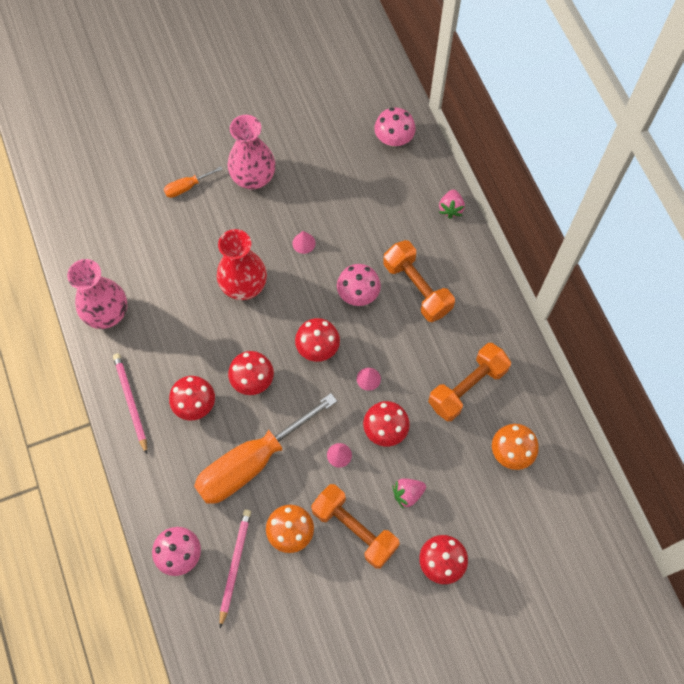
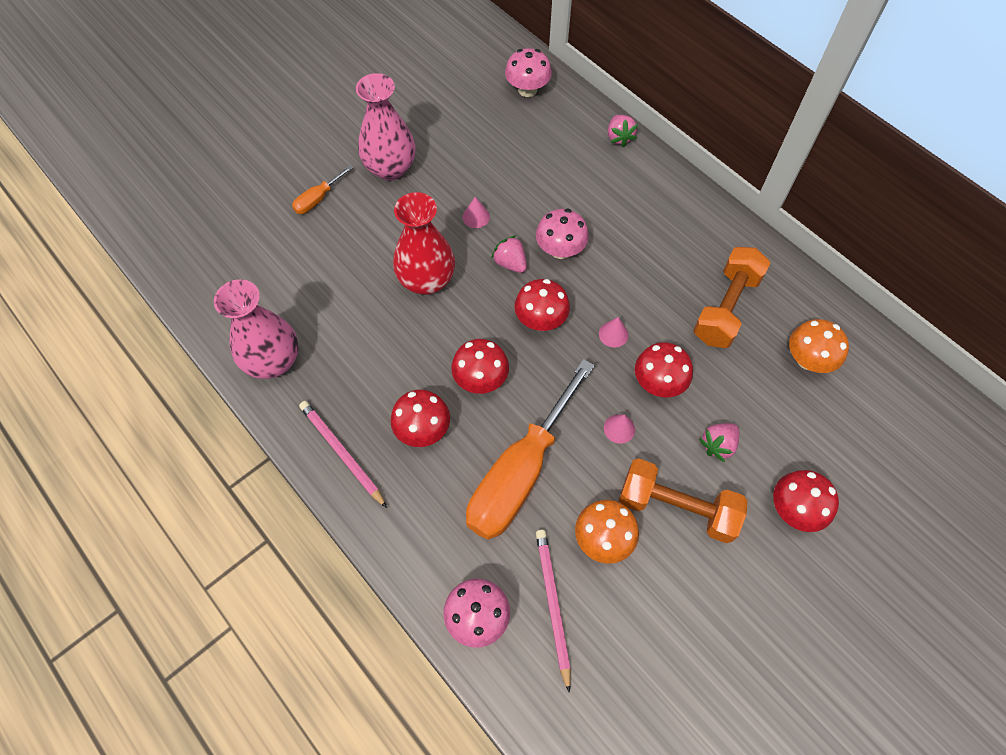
camera: 20 degrees left, 5 degrees down
(314, 292) = (510, 263): none -> pink strawberry
(417, 288) = (621, 224): orange dumbbell -> none

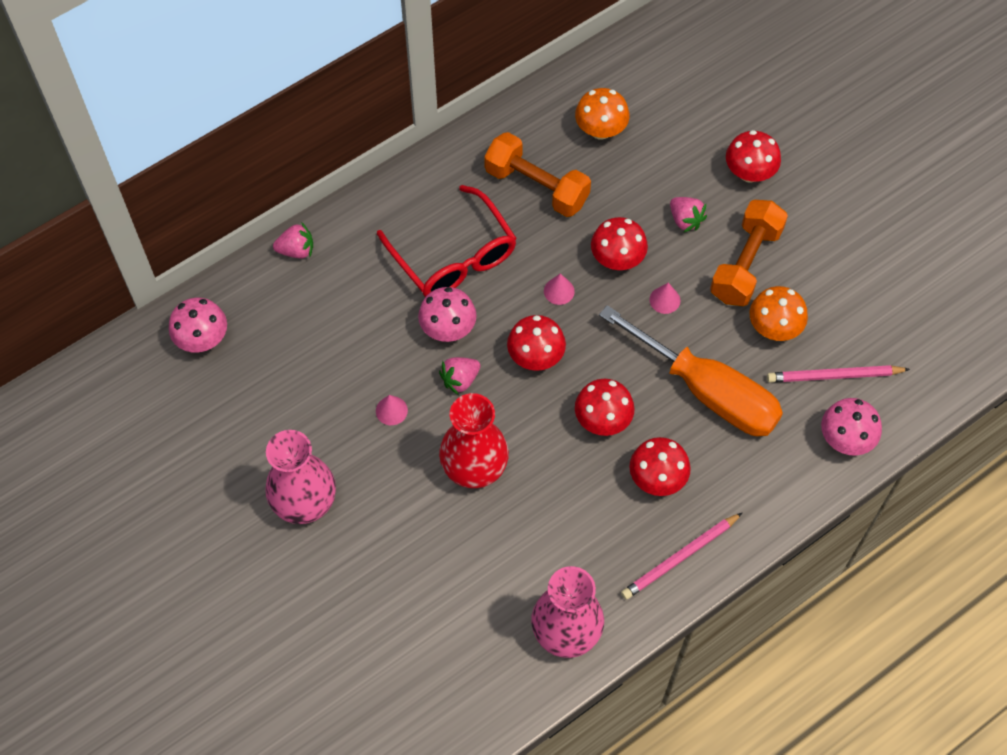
camera: 85 degrees left, 0 degrees up
(318, 199) = (341, 587): orange screwdriver -> none
(635, 248) = (454, 256): none -> red glasses

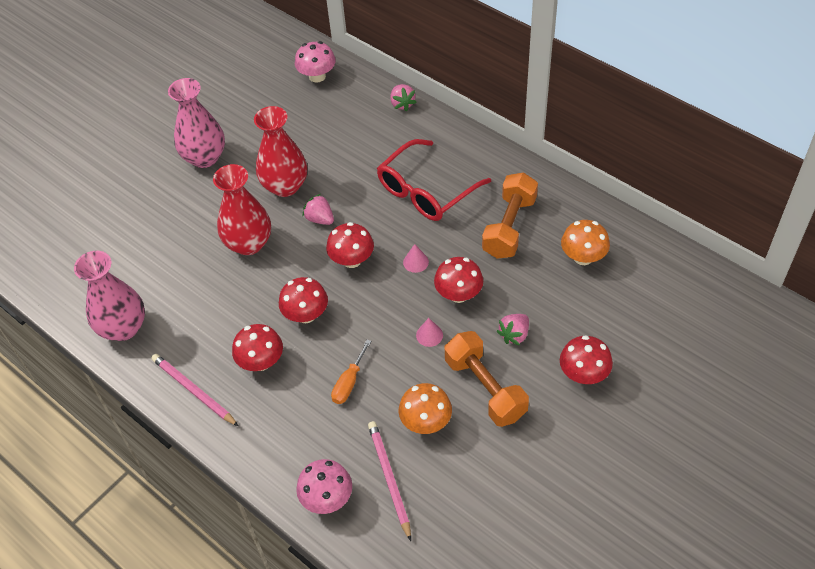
camera: 80 degrees right, 10 degrees down
(391, 410) = (285, 186): pink cone -> red vase
(448, 328) = (362, 202): pink mushroom -> none
(708, 392) = (349, 383): orange screwdriver -> orange screwdriver, size x0.42
(746, 264) = (485, 388): orange dumbbell -> orange dumbbell turned 45 degrees clockwise

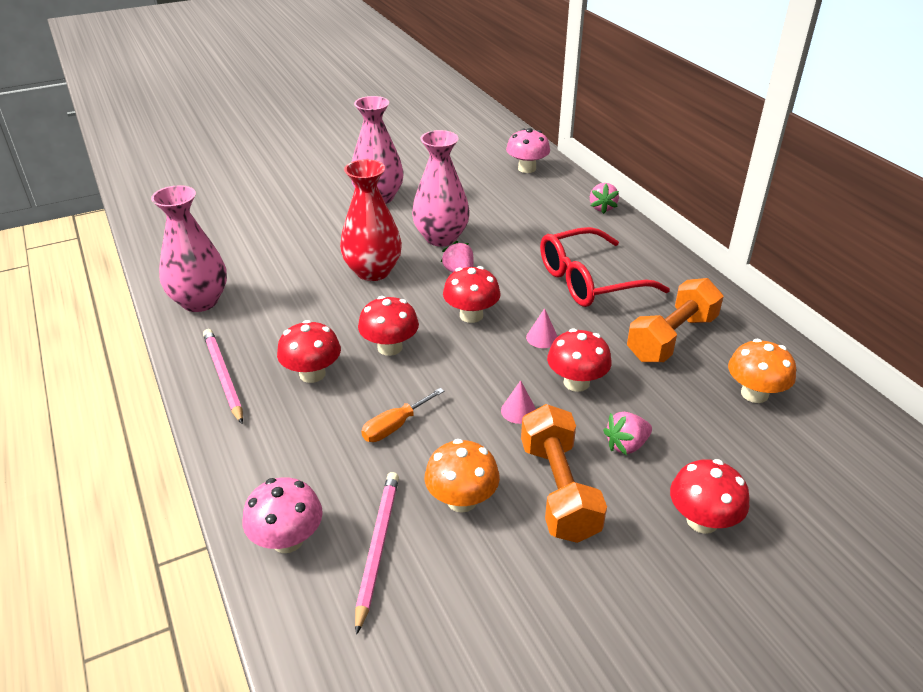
camera: 20 degrees right, 15 degrees down
(285, 186) = (441, 238): red vase -> pink vase

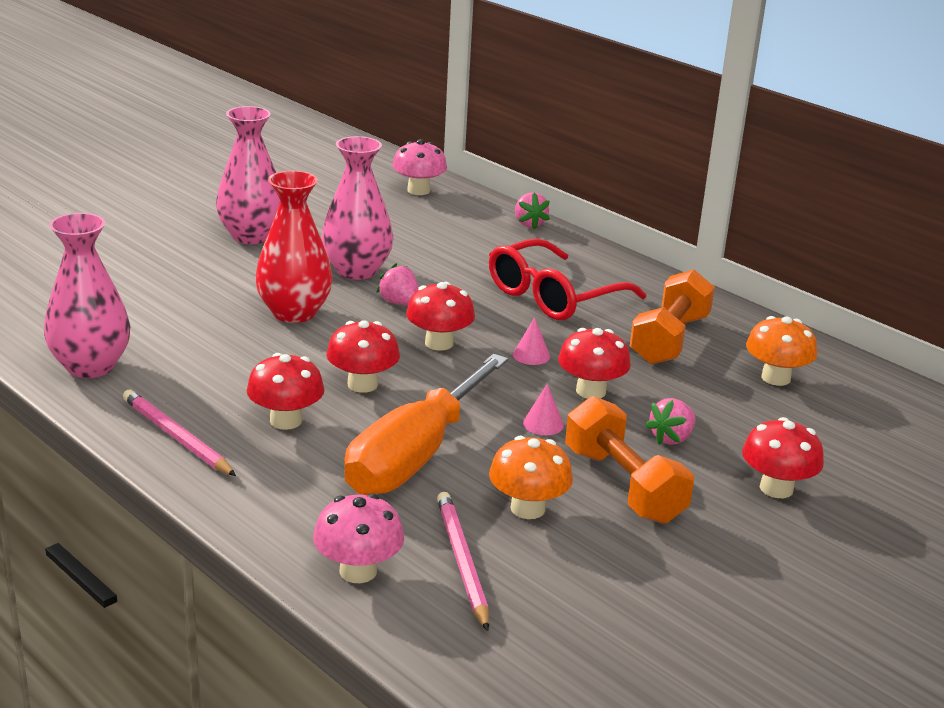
camera: 20 degrees left, 10 degrees down
(395, 426) = (414, 456): orange screwdriver -> orange screwdriver, size x2.37

